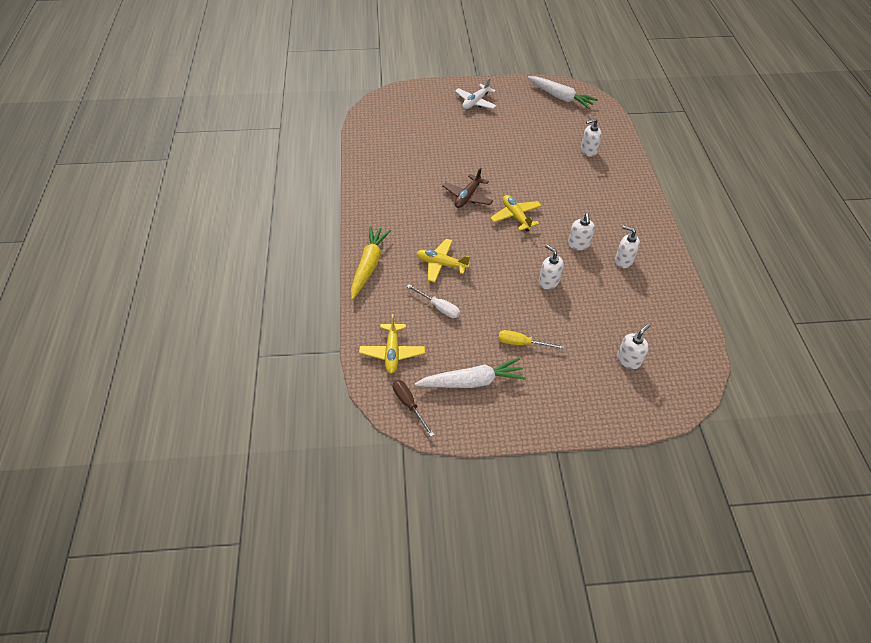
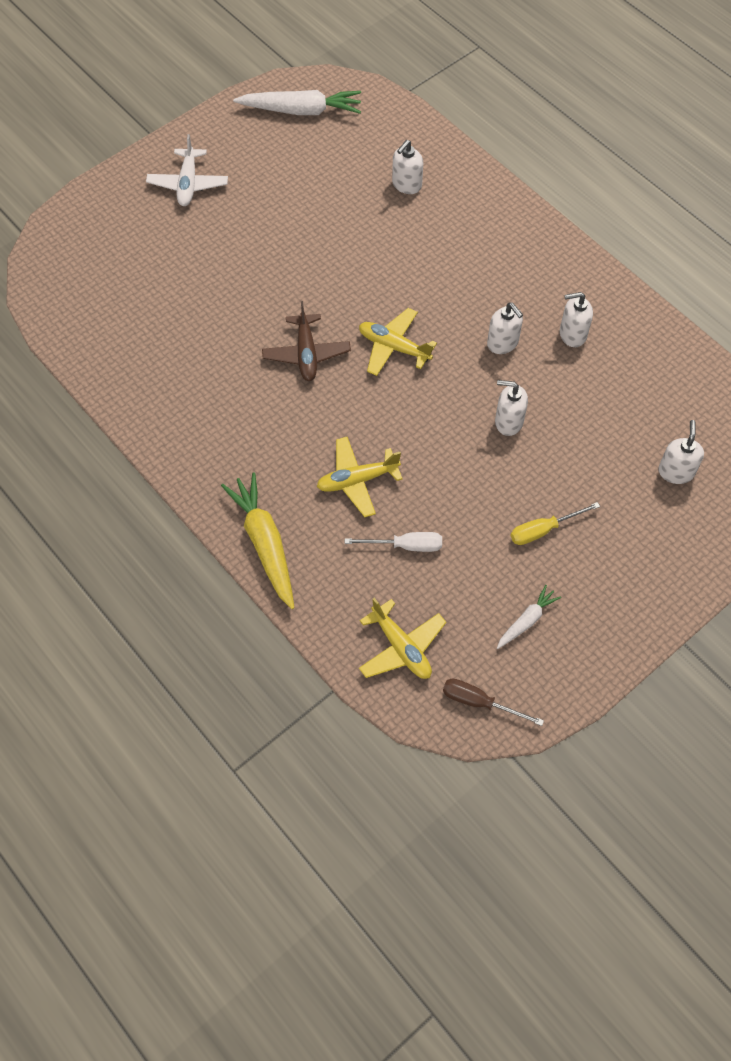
camera: 35 degrees left, 10 degrees up
(472, 381) = (526, 621): white carrot -> white carrot, size x0.54

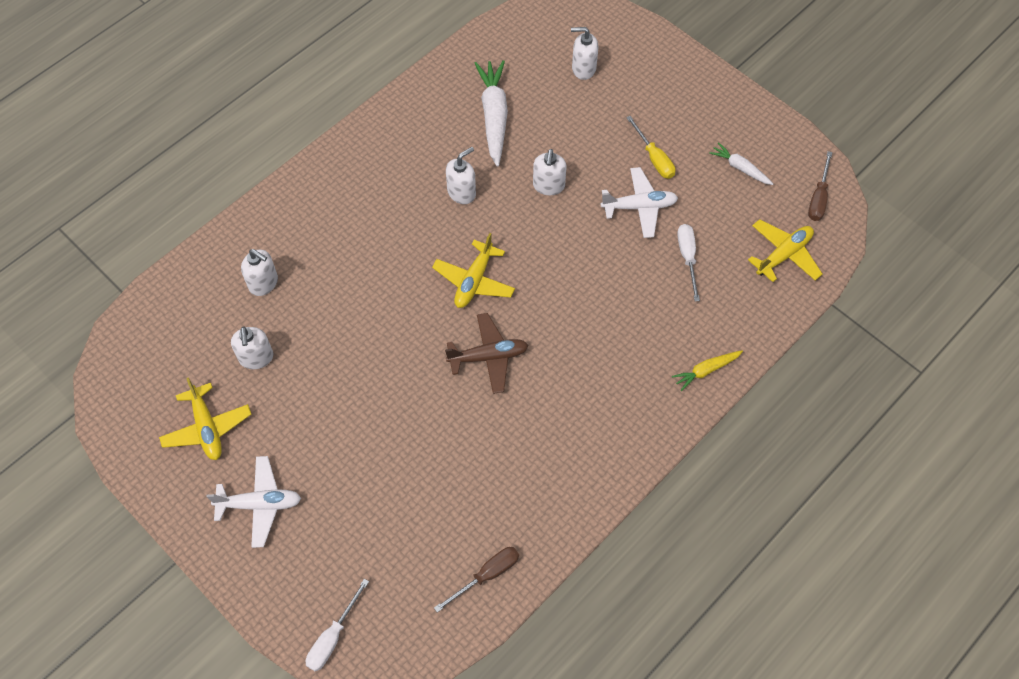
camera: 95 degrees left, 0 degrees up
(63, 231) = (333, 637): none -> white screwdriver
(90, 338) = (486, 575): none -> brown screwdriver
(264, 543) = (706, 370): yellow carrot -> yellow carrot, size x0.54
(301, 110) = (148, 396): white carrot -> white carrot (494, 116)
(357, 480) = (627, 300): yellow plane -> yellow plane (207, 428)
(476, 506) = (639, 207): none -> white plane
(572, 334) = (447, 140): white soap dispenser -> white soap dispenser (256, 358)

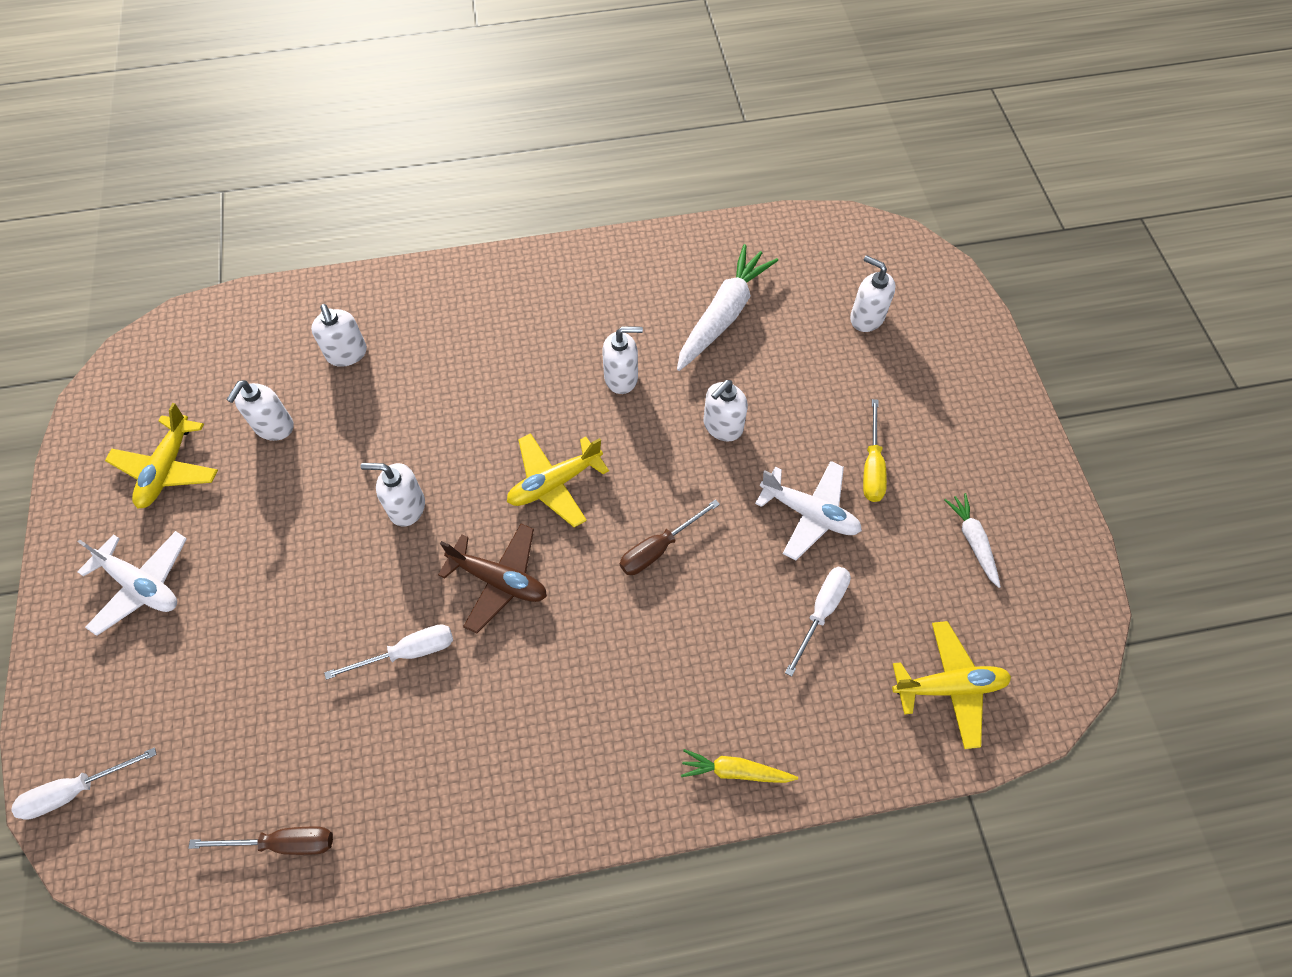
camera: 35 degrees right, 0 degrees up
(392, 351) = (406, 507): none -> white soap dispenser
(468, 431) = (408, 652): none -> white screwdriver
(818, 198) = (1051, 641): brown screwdriver -> brown screwdriver (658, 548)

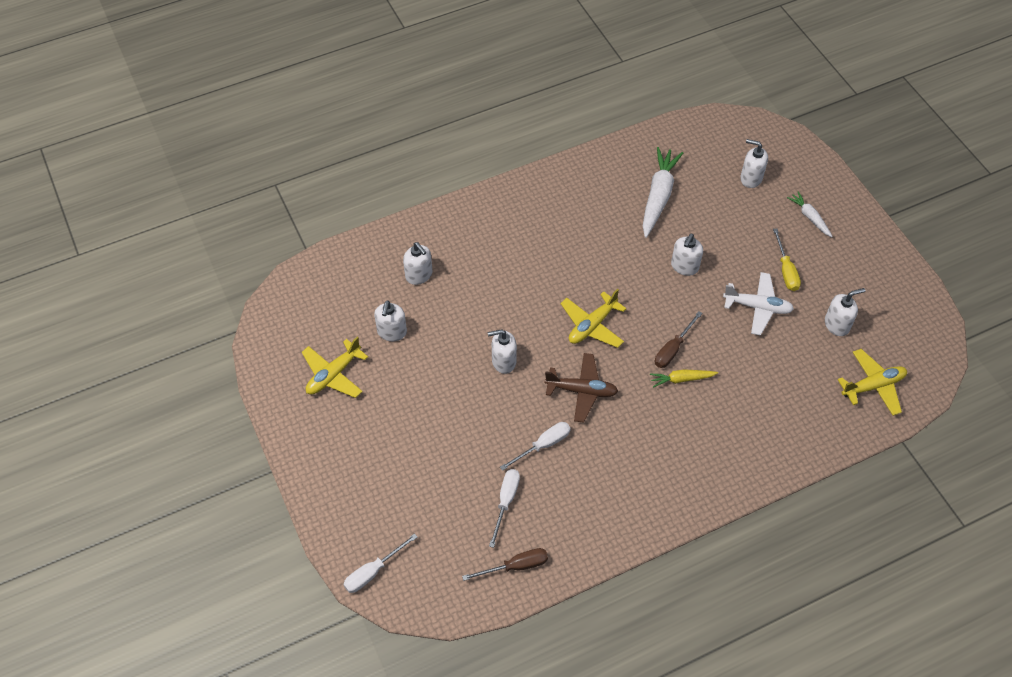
camera: 15 degrees left, 5 degrees down
(141, 585) = (353, 448): white plane -> none
(167, 469) = (333, 375): yellow plane -> yellow plane turned 45 degrees clockwise
(621, 378) = (608, 251): white soap dispenser -> white soap dispenser (837, 325)
(735, 771) = (766, 461): yellow carrot -> yellow carrot (681, 379)
(821, 612) = (784, 362): white screwdriver -> white screwdriver (505, 502)
(973, 541) = (860, 301): white carrot -> white carrot (809, 217)

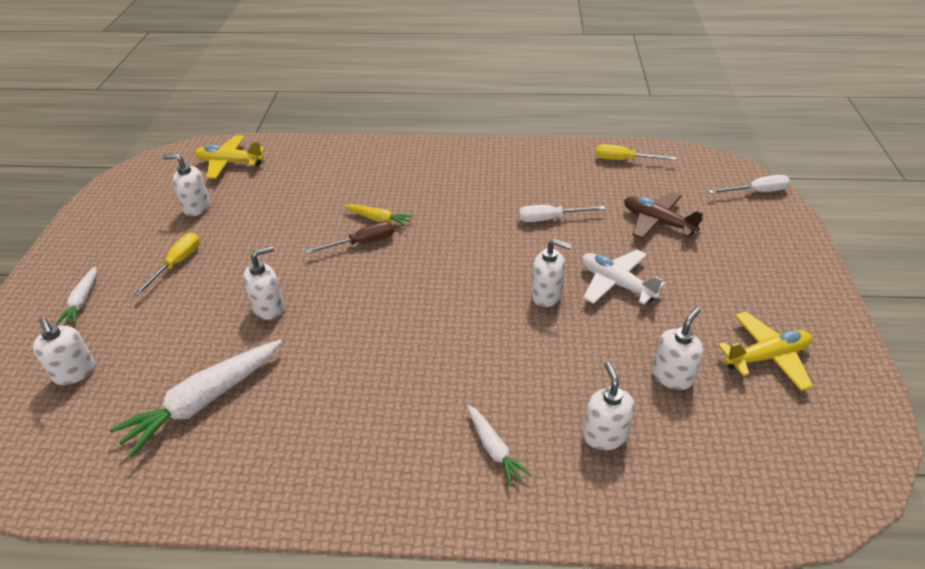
camera: 150 degrees left, 15 degrees down
(477, 241) = (494, 449): none -> white carrot
(505, 502) = (610, 195): white screwdriver -> none
(515, 566) = (624, 160): brown screwdriver -> yellow screwdriver
(581, 391) = (481, 243): brown plane -> brown plane (657, 222)
(592, 325) = (423, 292): yellow plane -> none
(757, 307) = (244, 245): white plane -> white plane (616, 283)

